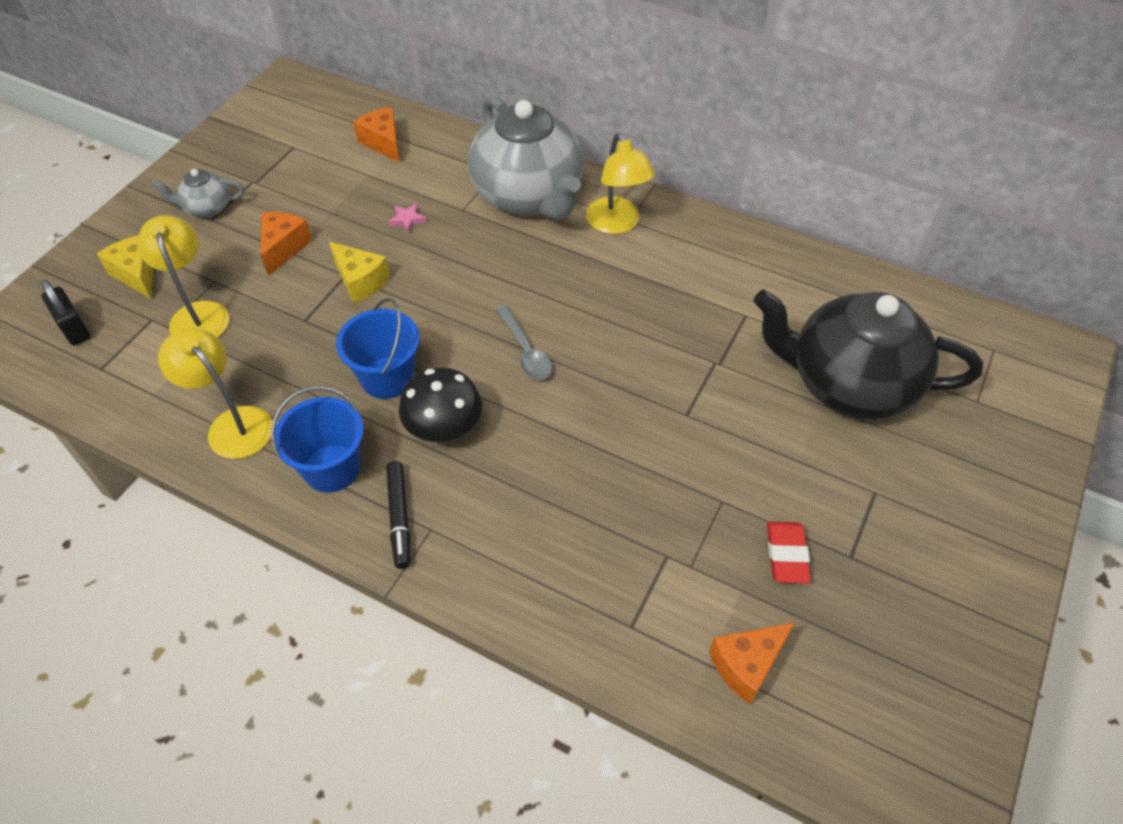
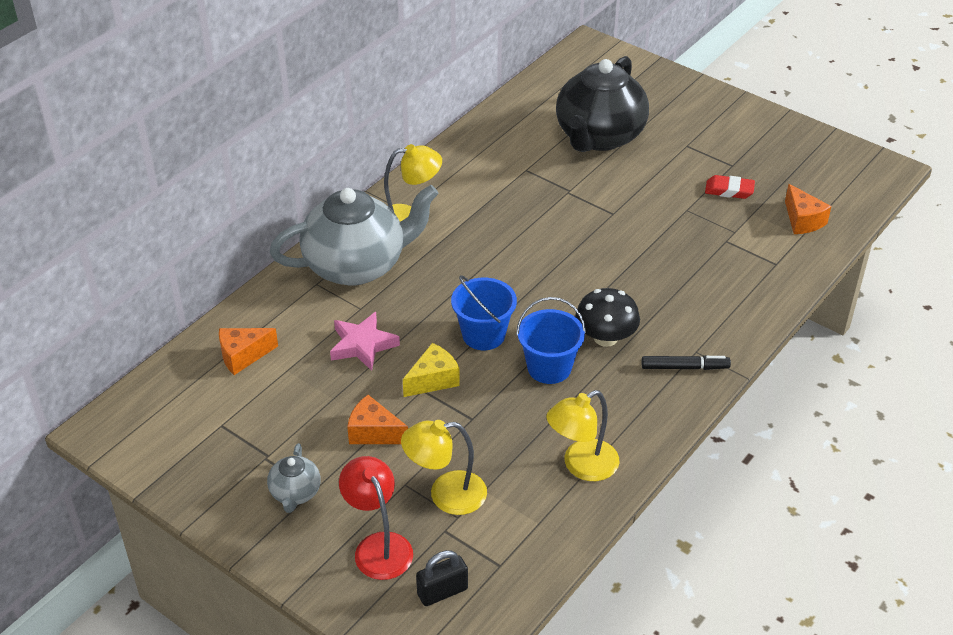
camera: 80 degrees left, 10 degrees down
(137, 274) = (378, 546): yellow cheese -> red lamp
(332, 468) = (635, 404): blue bucket -> blue bucket (483, 335)
(407, 220) = (362, 345): pink star -> pink star, size x2.01
(525, 351) = (537, 286): grey spoon -> none

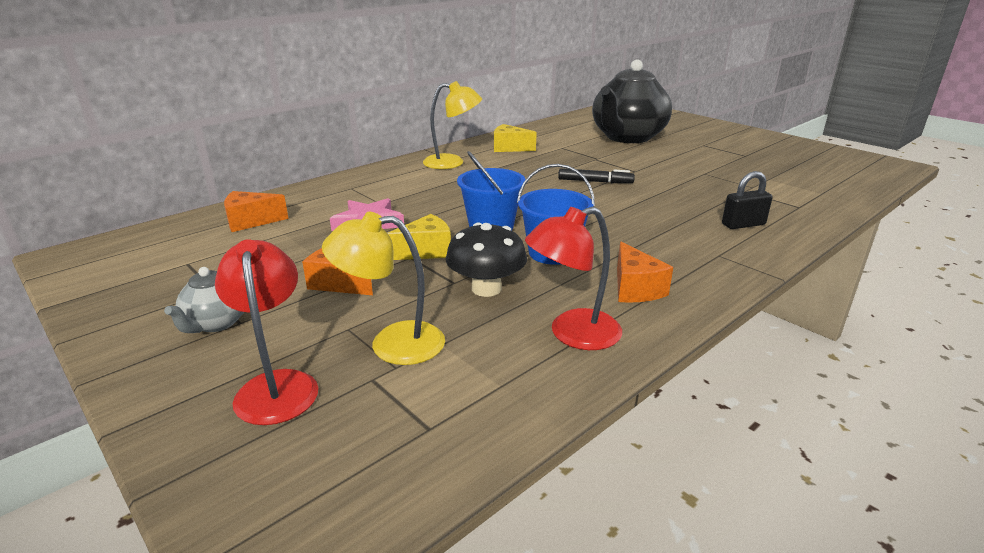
camera: 10 degrees right, 15 degrees down
(357, 265) = (393, 181): grey teapot -> none
(442, 591) = (331, 451): black padlock -> black padlock (743, 224)
(465, 178) = (509, 148): none -> yellow cheese
(581, 466) = (572, 334): yellow lamp -> red lamp
(605, 338) = (618, 238): black mushroom -> black mushroom (486, 288)
(684, 367) = (706, 265): black marker -> black marker (595, 181)
(729, 190) = (744, 166): red eraser -> none
(802, 220) = (820, 185): orange cheese -> orange cheese (635, 289)

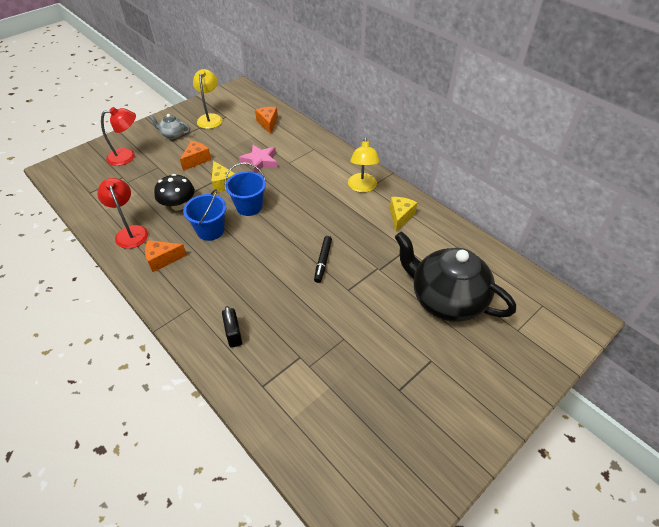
camera: 90 degrees right, 20 degrees up
(392, 343) = (143, 179): yellow lamp -> yellow lamp (210, 118)

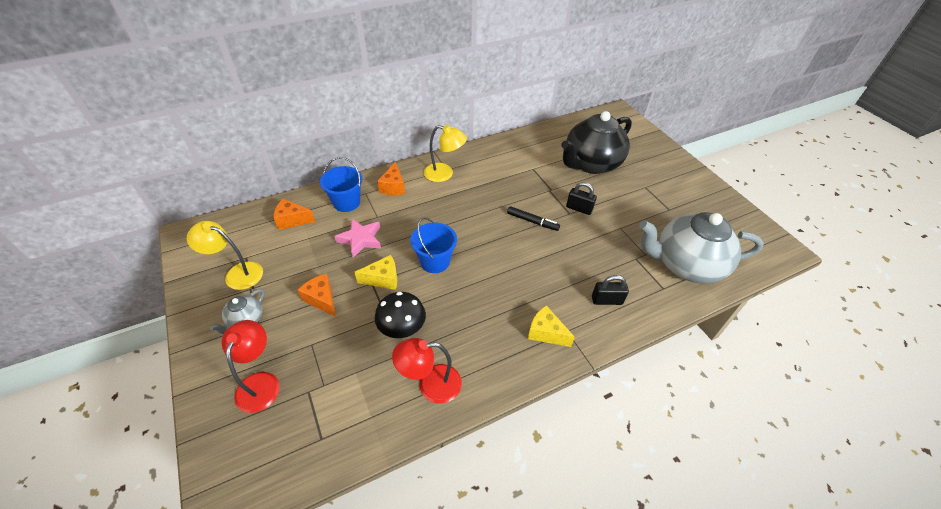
camera: 75 degrees left, 0 degrees up
(162, 259) = (491, 352): orange cheese -> orange cheese (393, 187)
(210, 230) = (459, 301): blue bucket -> blue bucket (346, 202)
(305, 409) = (685, 265): none -> grey teapot
(359, 297) = (579, 208): none -> black padlock
(400, 217) = (494, 162): yellow cheese -> yellow cheese (546, 333)

